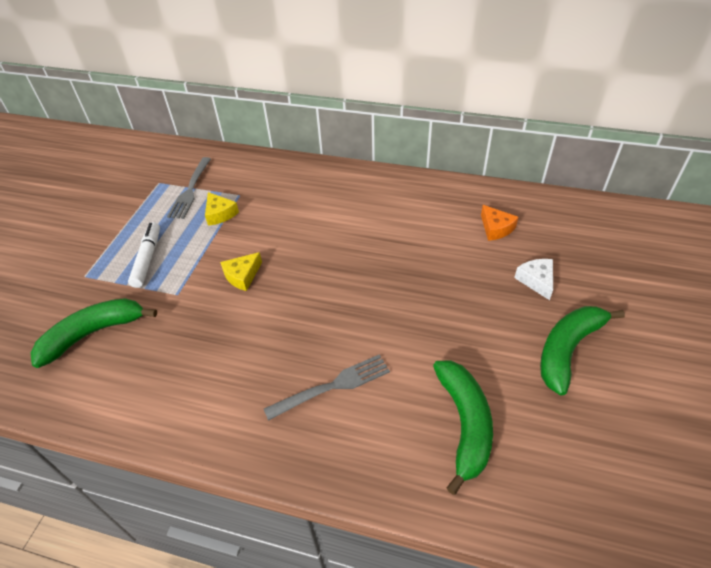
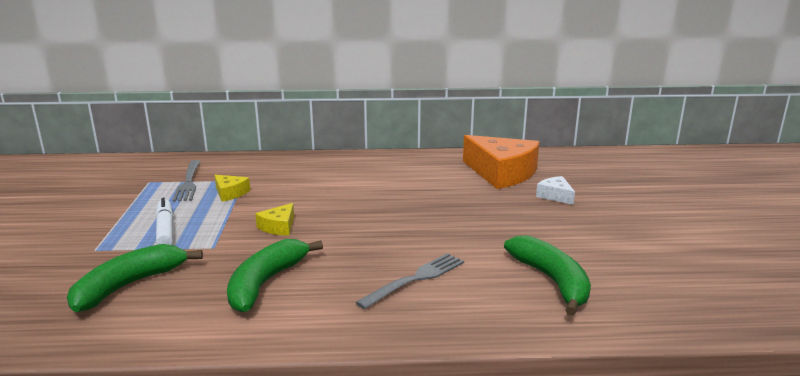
camera: 20 degrees left, 25 degrees down
(496, 228) = (501, 173): orange cheese -> orange cheese, size x2.20
(568, 349) = (607, 228): green banana -> green banana (266, 283)

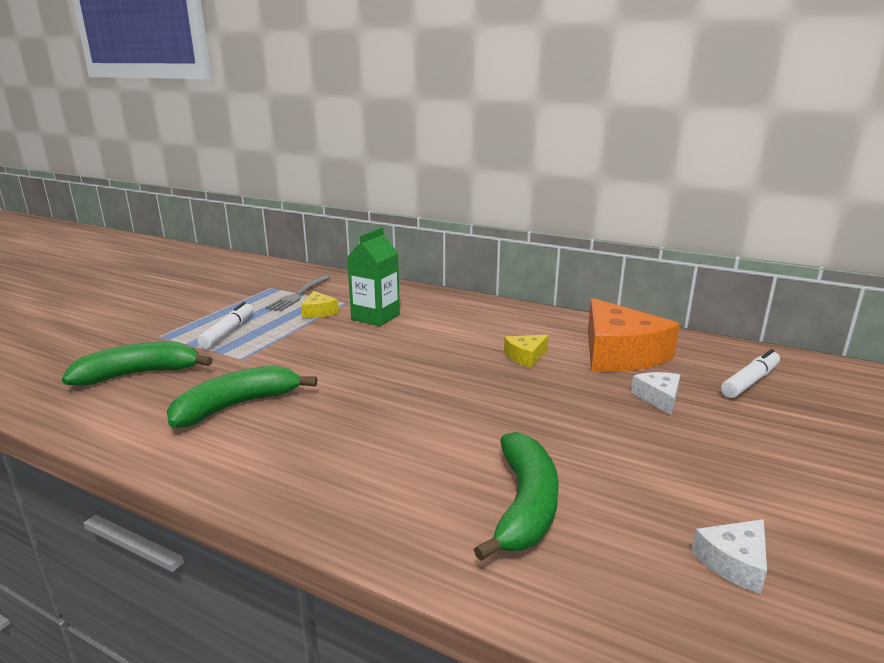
camera: 30 degrees right, 0 degrees up
(279, 227) = (317, 354): yellow cheese -> yellow cheese (526, 356)
(288, 186) = (375, 317): none -> green carton
(415, 279) = (373, 448): grey fork -> none
(594, 172) = (750, 381): none -> white marker
(683, 273) = (734, 562): none -> white cheese

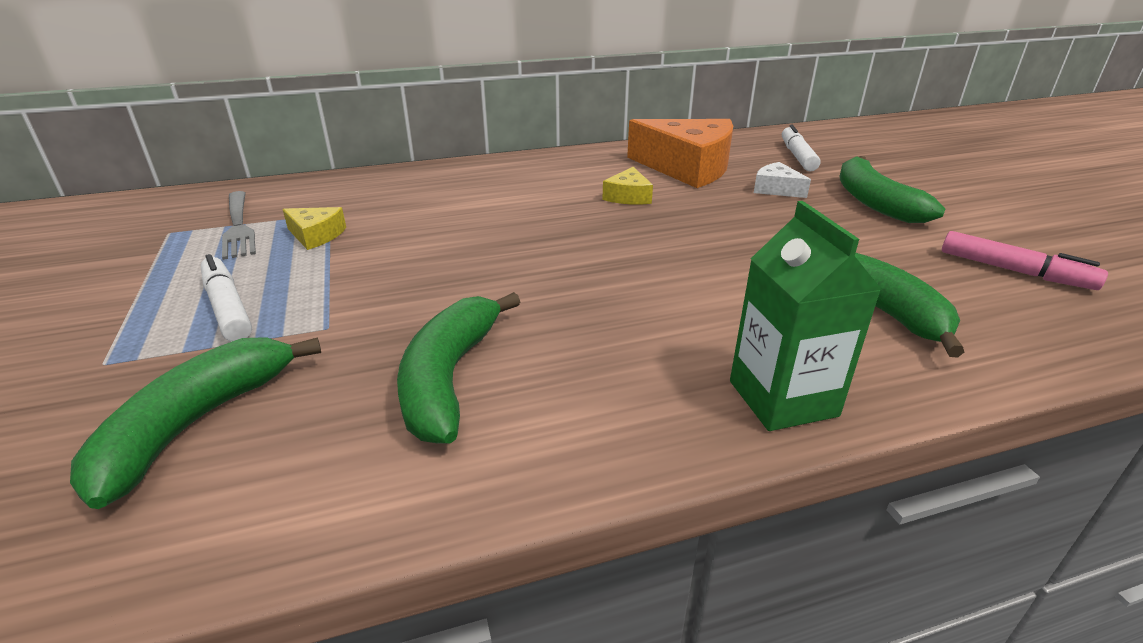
camera: 45 degrees left, 10 degrees up
(375, 317) = (404, 215): green carton -> green carton (782, 398)
(733, 446) = (874, 202): none -> green banana
(734, 562) = (1014, 271): white cheese -> pink marker

